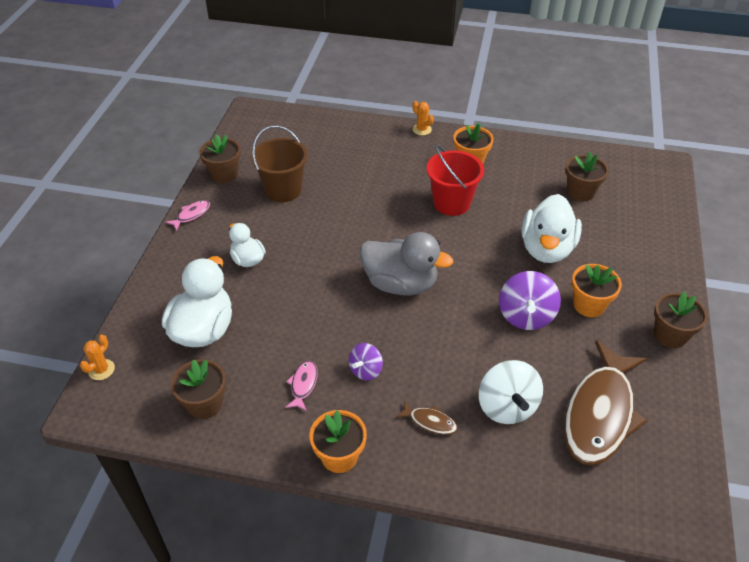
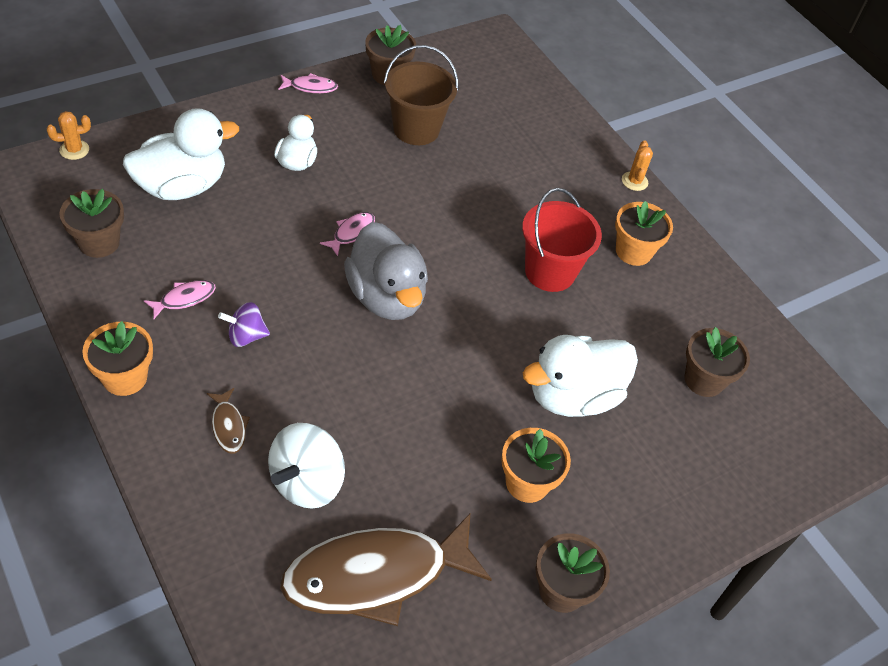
camera: 40 degrees right, 5 degrees up
(334, 269) = (351, 233): none -> pink fish
(525, 316) = (450, 431): purple spinning top -> none

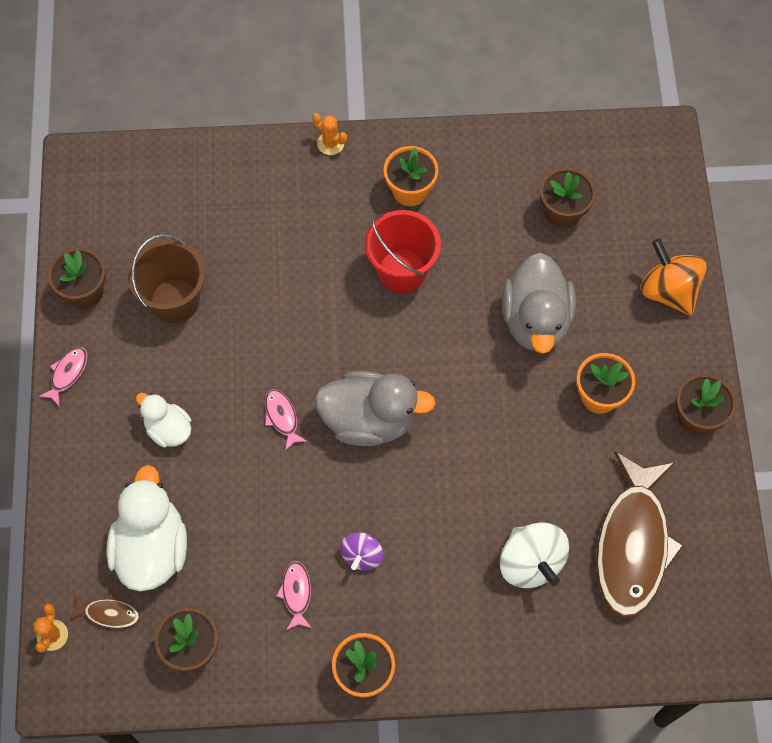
camera: 55 degrees left, 15 degrees up
(228, 426) = (451, 604): brown fish -> brown fish (109, 613)
(573, 396) = (535, 320): white duck -> grey duck
(689, 508) = (668, 290): none -> orange spinning top

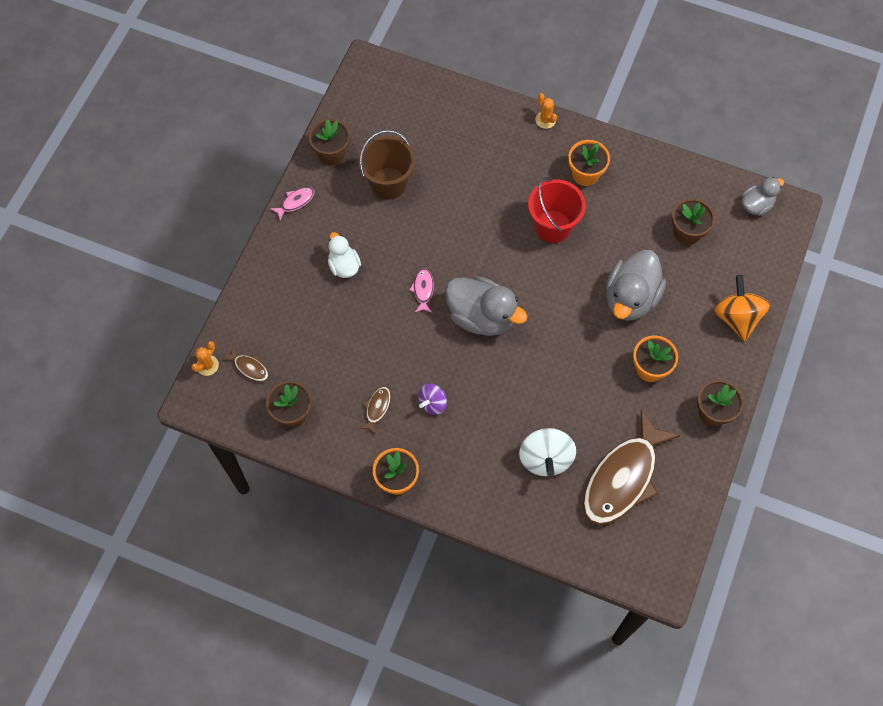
camera: 25 degrees right, 0 degrees up
(152, 548) = (297, 338): white duck -> none
(296, 593) = (377, 408): pink fish -> brown fish
(625, 147) = (756, 205): none -> grey duck

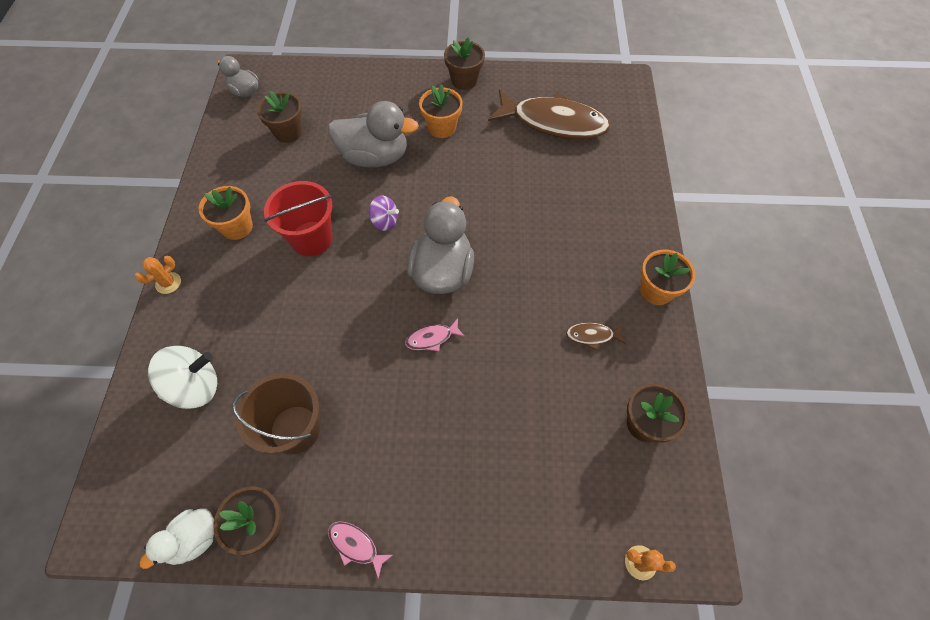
camera: 110 degrees left, 5 degrees down
(249, 367) = (616, 502): brown fish -> none
(344, 266) = (432, 439): white duck -> white duck (194, 539)
(432, 403) = (560, 285): purple spinning top -> purple spinning top (384, 221)
(545, 458) = (566, 179): white spinning top -> white spinning top (195, 386)
(737, 317) = (367, 83): orange spinning top -> none

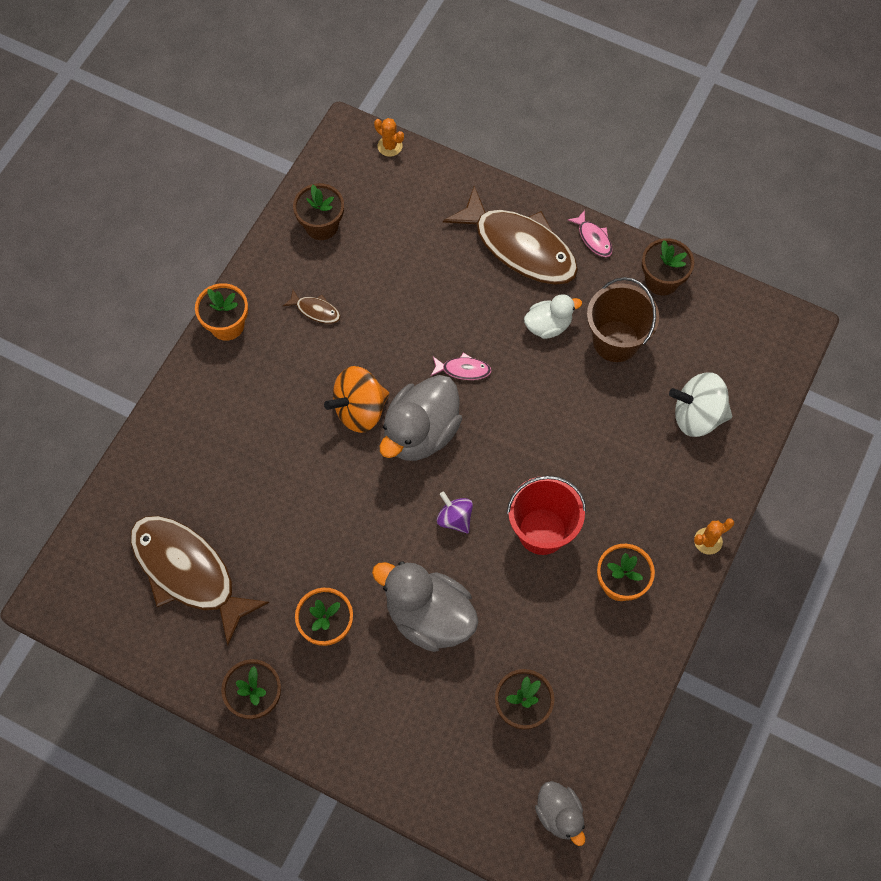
camera: 155 degrees left, 5 degrees up
(194, 539) = (717, 292): white duck -> white duck (548, 325)
(433, 494) = (519, 247): none -> brown fish
(502, 269) = (360, 410): none -> orange spinning top

